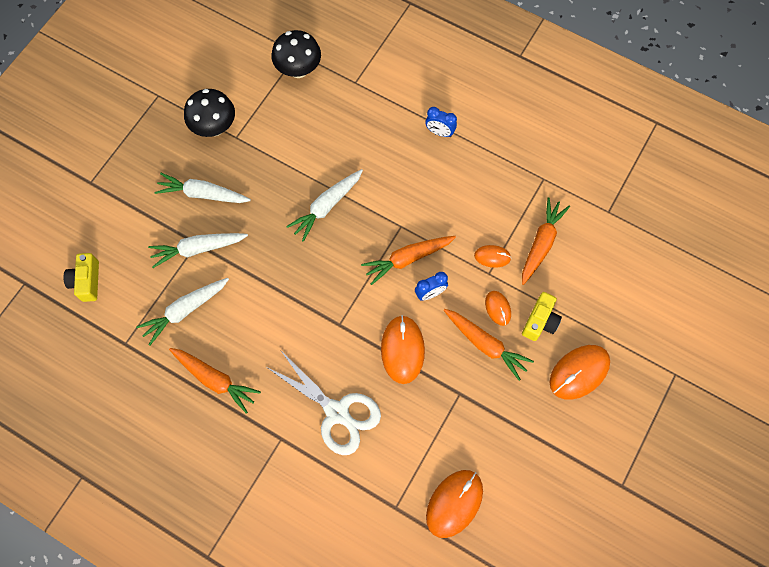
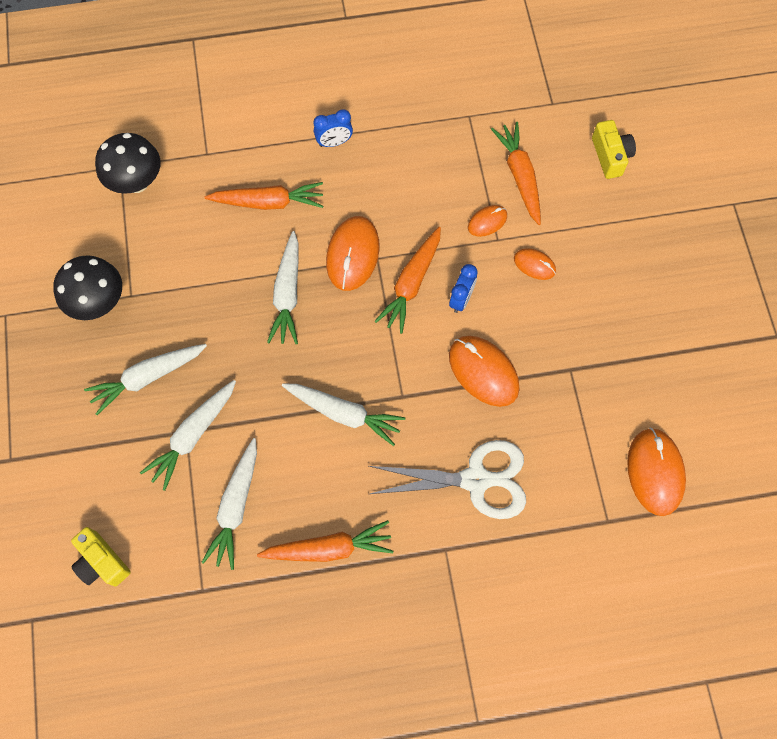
camera: 40 degrees left, 0 degrees up
(295, 306) = (344, 413): none -> white carrot
(485, 344) = (553, 306): orange carrot -> orange carrot (268, 202)
(540, 321) = (581, 247): yellow camera -> yellow camera (610, 156)
(579, 372) = (655, 266): orange mouse -> orange mouse (352, 255)

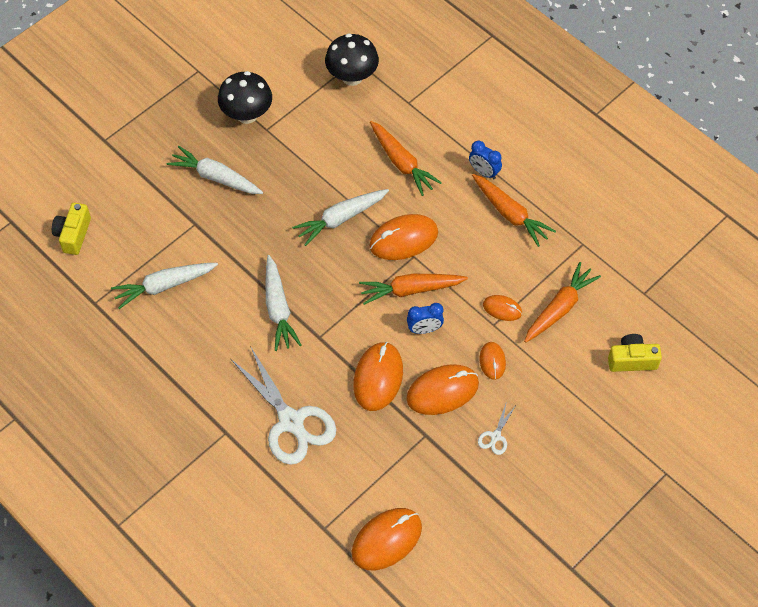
camera: 55 degrees right, 10 degrees down
(193, 435) = (195, 229): white carrot -> none
(329, 548) = (175, 359): orange carrot -> orange carrot (510, 214)
(536, 326) = (442, 391): none -> orange mouse
(610, 156) = (632, 360): yellow camera -> yellow camera turned 135 degrees counterclockwise
(611, 312) = (495, 436): none -> white scissors

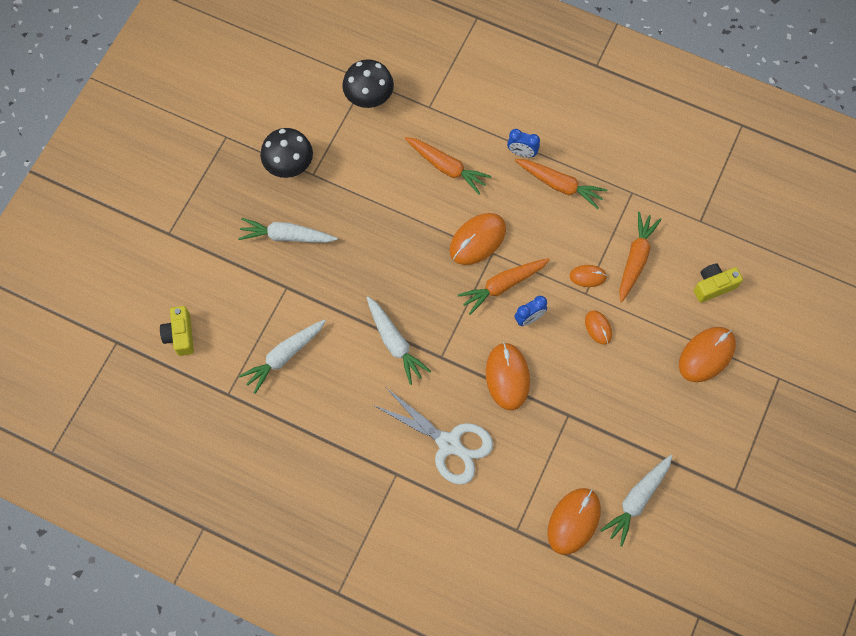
camera: 20 degrees left, 10 degrees up
(341, 219) = (414, 239): white carrot -> white carrot (637, 500)
(442, 391) = (567, 370): orange mouse -> orange mouse (706, 355)
(495, 436) = (627, 395): white scissors -> none

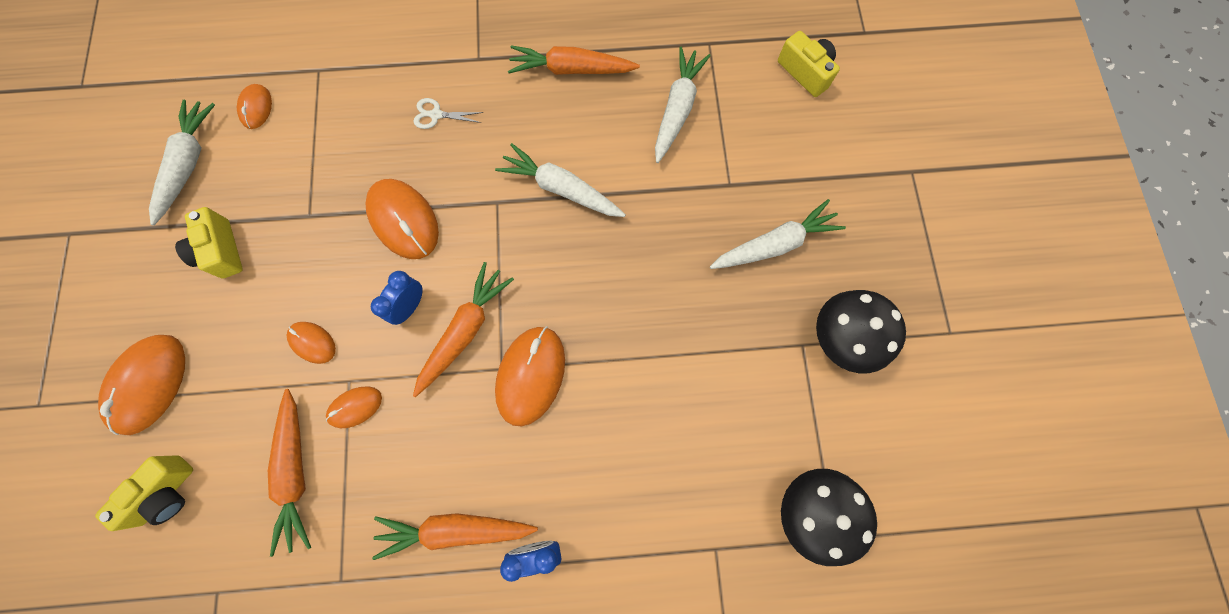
camera: 150 degrees right, 5 degrees up
(446, 167) = (632, 461): orange carrot -> orange carrot (571, 69)
(449, 444) = (436, 115): white scissors -> white scissors, size x0.43
(574, 521) = (256, 108): orange mouse -> orange mouse, size x0.55
(635, 420) = (221, 251): none -> yellow camera

